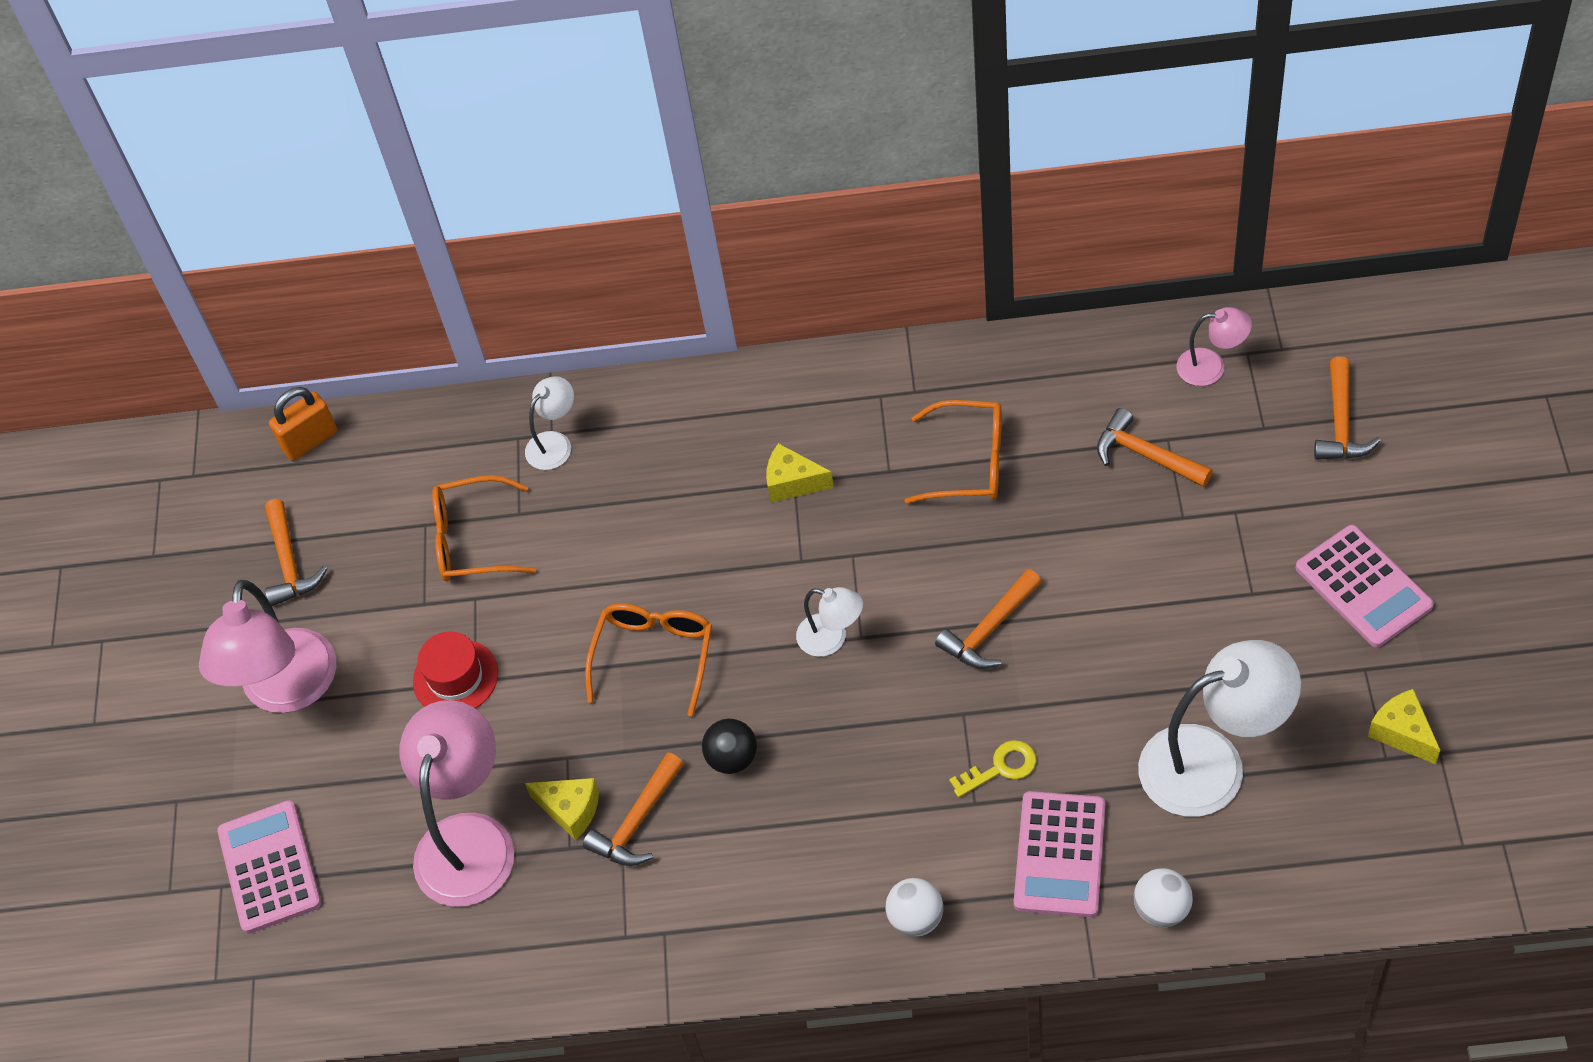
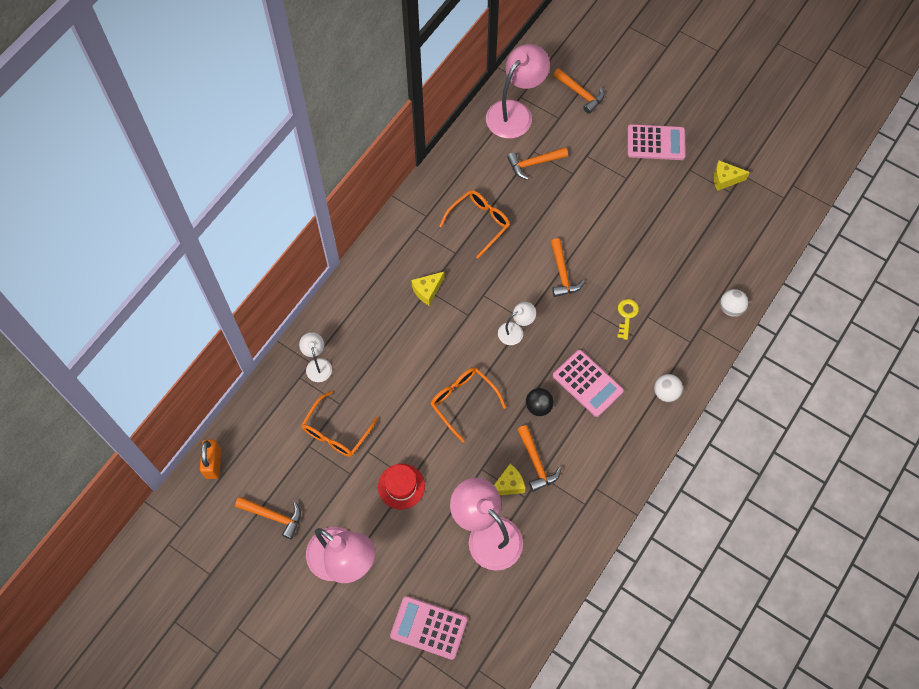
camera: 60 degrees left, 10 degrees up
(1059, 855) = (680, 324): pink calculator -> pink calculator (587, 383)
(1211, 366) = (515, 112): pink lamp -> pink lamp, size x1.97
(1212, 763) = (685, 246): white lamp -> none

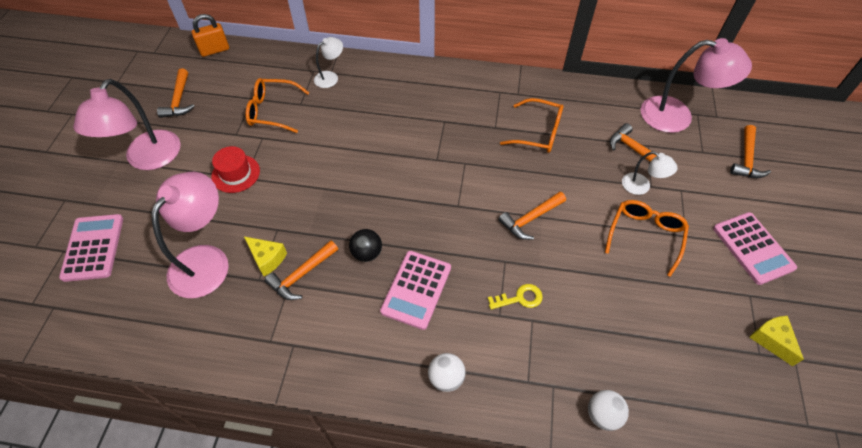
camera: 65 degrees right, 10 degrees down
(427, 290) = (443, 121): yellow cheese -> none
(463, 402) = (343, 189): orange glasses -> orange glasses (645, 236)
(515, 331) = (441, 202): white lamp -> white lamp (641, 187)

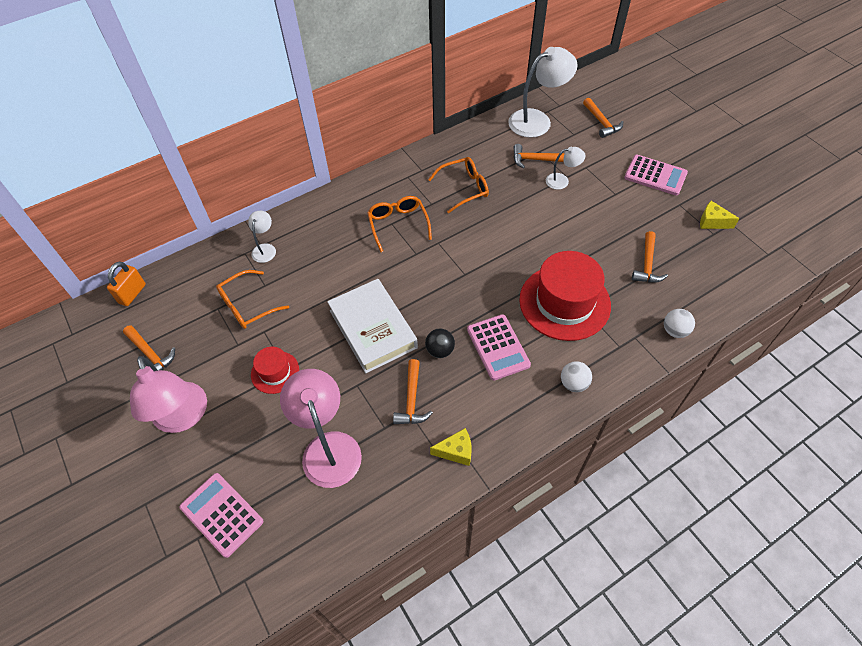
camera: 40 degrees left, 0 degrees up
(267, 259) = (374, 409): yellow cheese -> yellow cheese (456, 451)
(336, 195) = (373, 329): none -> white book
(520, 298) = (564, 302): yellow key -> red hat
(530, 219) = (519, 249): orange hammer -> orange hammer (647, 264)
(645, 236) = (594, 210): orange glasses -> orange glasses (398, 225)
(677, 116) = (537, 120): pink lamp -> white lamp

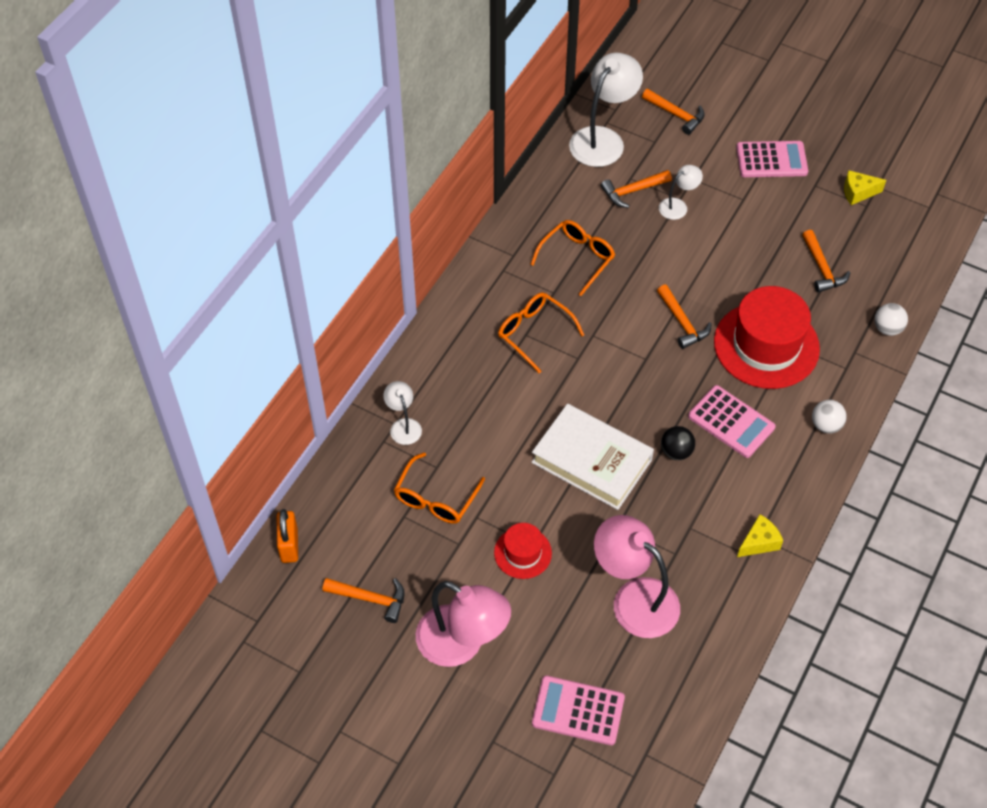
camera: 30 degrees left, 0 degrees up
(412, 399) = (682, 514): orange hammer -> orange hammer (682, 322)

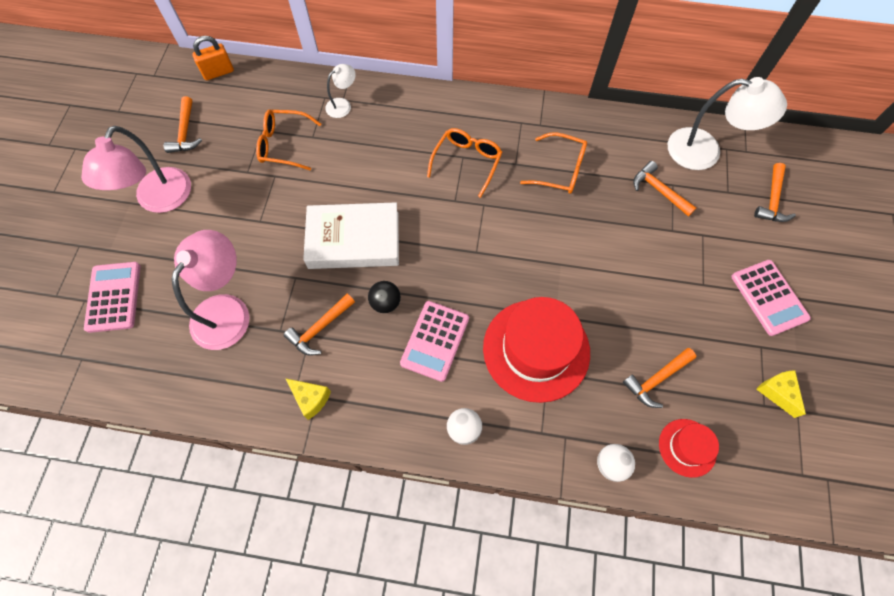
camera: 70 degrees right, 10 degrees up
(522, 553) = (250, 216): red hat -> red hat (687, 447)
(592, 461) = (354, 240): white book -> white book turned 75 degrees clockwise
(678, 206) = (662, 231): white lamp -> none
(682, 322) = (529, 270): orange hammer -> orange hammer (320, 328)

